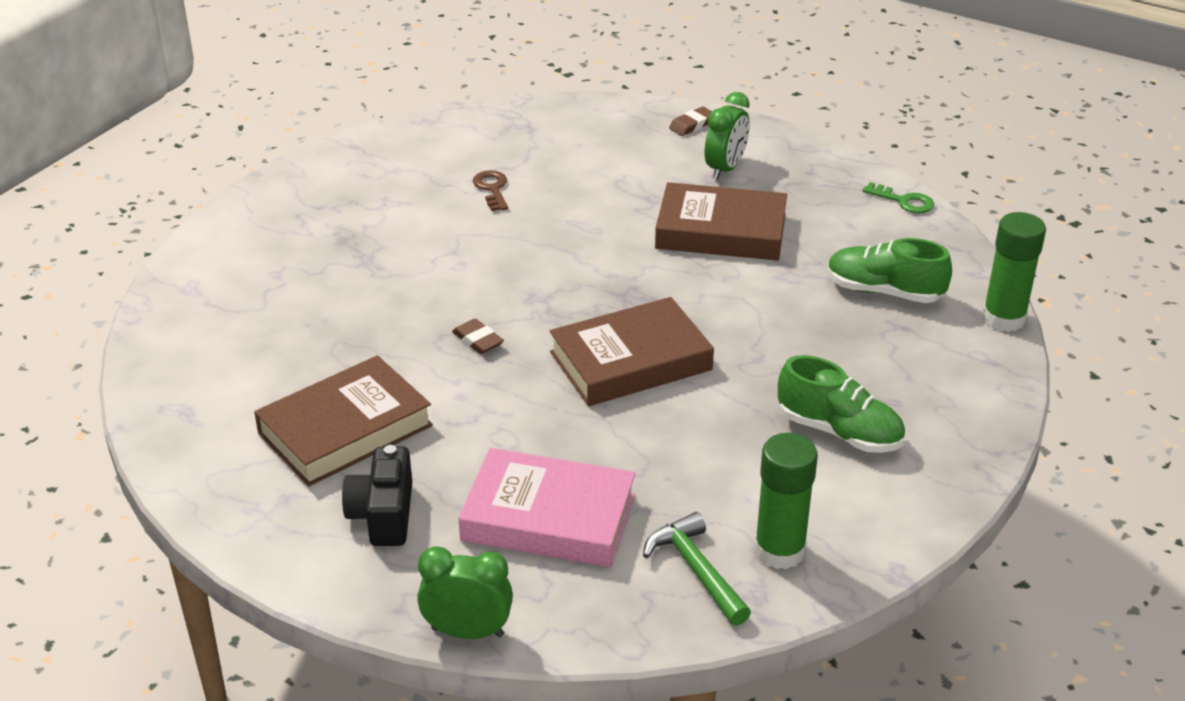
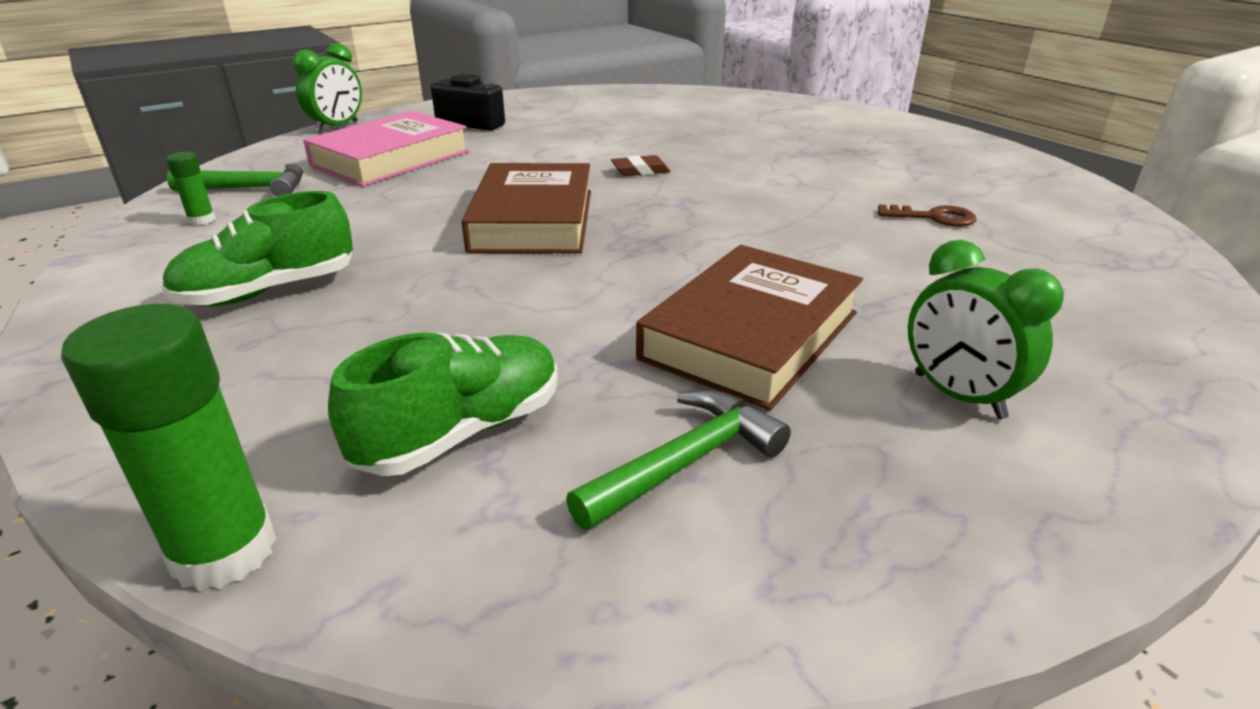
camera: 115 degrees right, 5 degrees down
(345, 429) = (576, 124): brown book -> none
(692, 125) = (1153, 409): brown eraser -> none
(779, 551) = (202, 220): green glue stick -> green glue stick, size x0.49
(843, 228) = (685, 463): none -> green hammer
(904, 201) = (739, 610): green key -> none

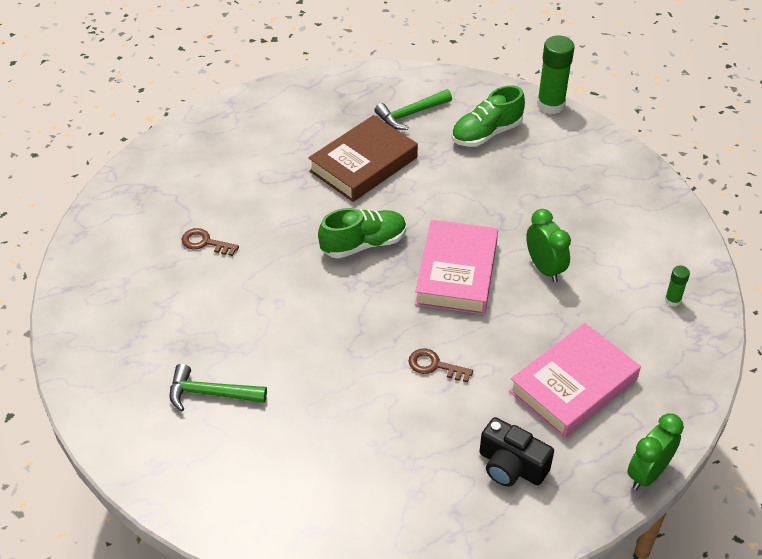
camera: 170 degrees left, 15 degrees up
(250, 189) = (664, 343): green hammer -> green hammer (211, 393)
(269, 291) = (593, 221): green shoe -> green shoe (363, 244)
(533, 220) = (456, 273): brown book -> pink book
(556, 158) = (434, 366): none -> brown key
(640, 171) = (371, 334): brown eraser -> none
(958, 396) = (300, 126): green clock -> green clock (544, 268)

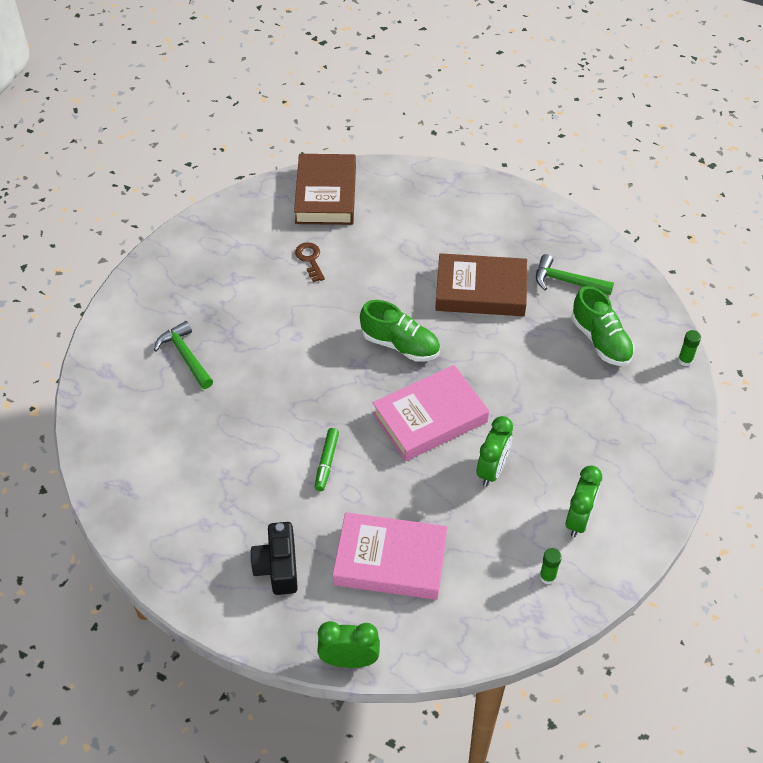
camera: 50 degrees right, 5 degrees up
(146, 189) = (326, 194): none -> brown book
(434, 366) = (326, 462): brown key -> green marker
(486, 133) = (600, 341): green shoe -> green shoe turned 135 degrees counterclockwise
(550, 105) = (685, 360): green glue stick -> green glue stick, size x0.49
(637, 250) = (578, 519): none -> green clock

